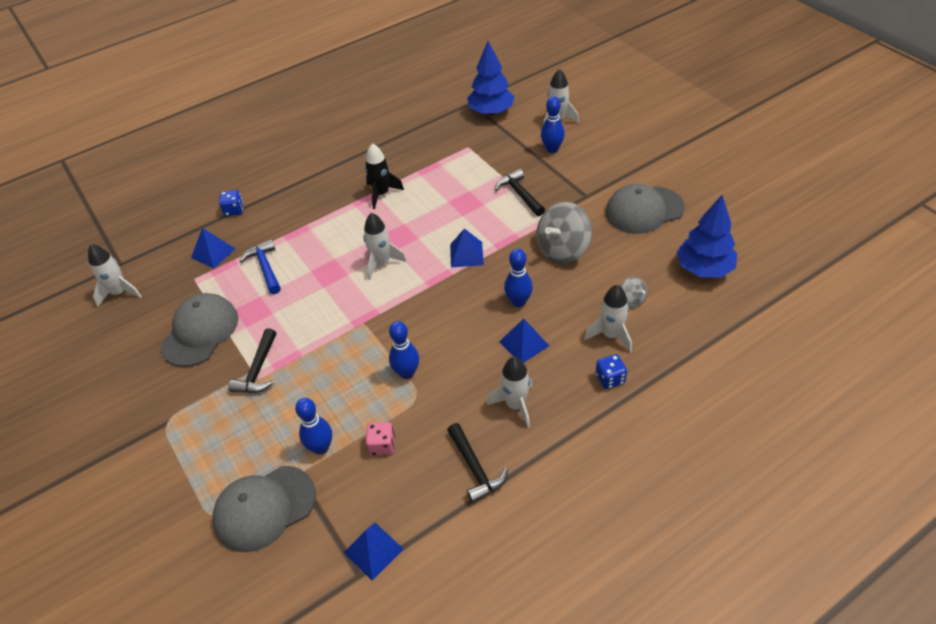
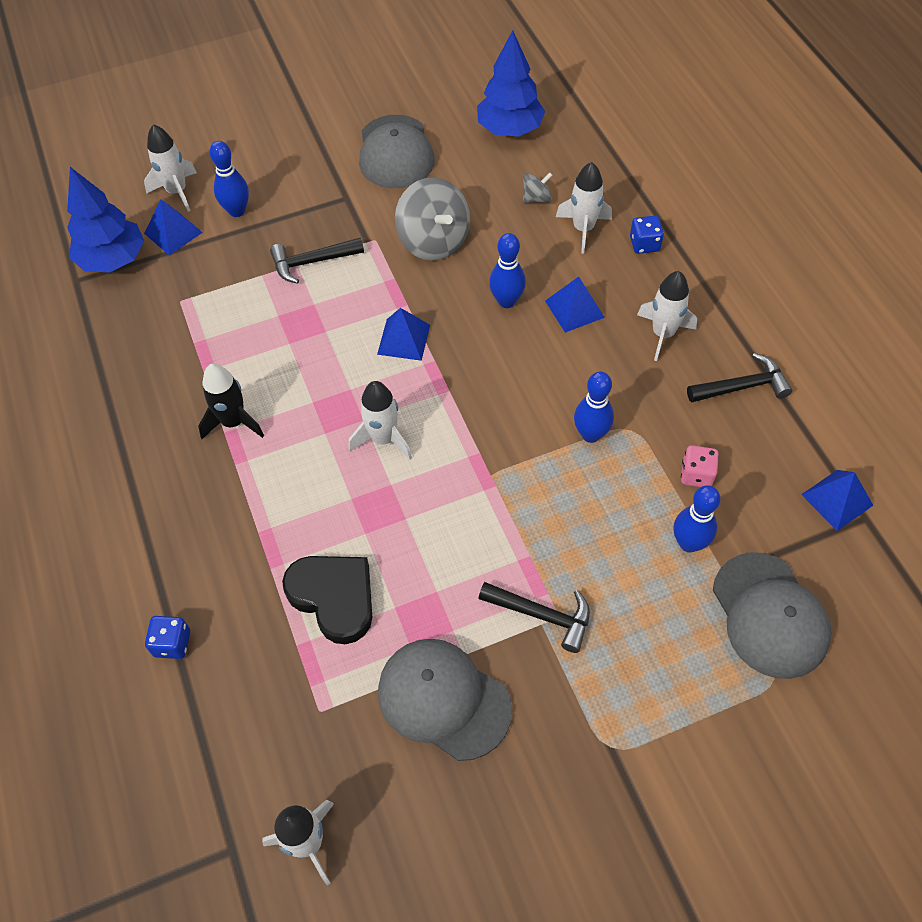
camera: 80 degrees left, 10 degrees up
(213, 253) = (268, 679): blue pyramid -> blue pyramid (173, 232)
(265, 267) = (334, 598): blue hammer -> black heart

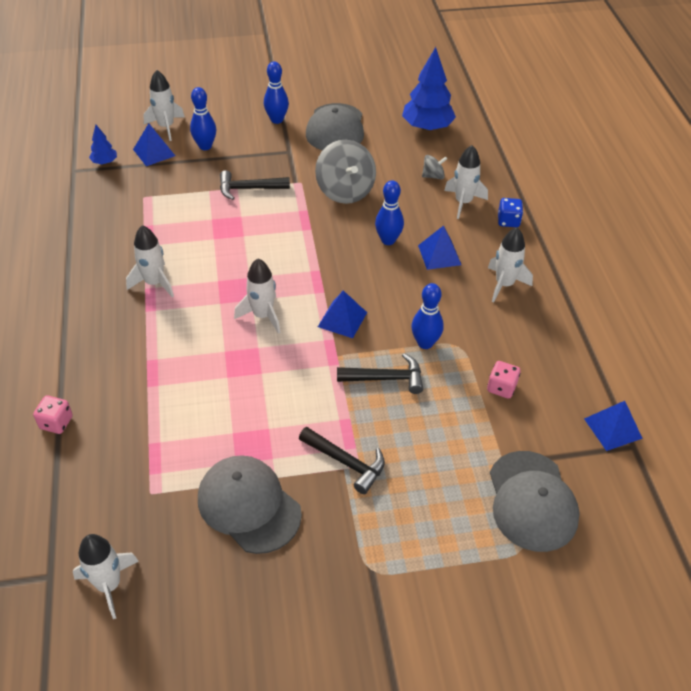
camera: 10 degrees right, 10 degrees down
(113, 260) = (104, 162): blue tree -> blue tree, size x0.49
(172, 643) = (56, 422): blue dice -> pink dice
(233, 422) = (154, 283): black rocket -> white rocket
(334, 598) = (188, 416): black heart -> none
(403, 339) = (300, 251): blue pyramid -> blue pyramid (342, 319)
(689, 543) = (480, 435): blue bowling pin -> blue bowling pin (277, 120)
(742, 386) = (558, 333): black hammer -> black hammer (386, 378)

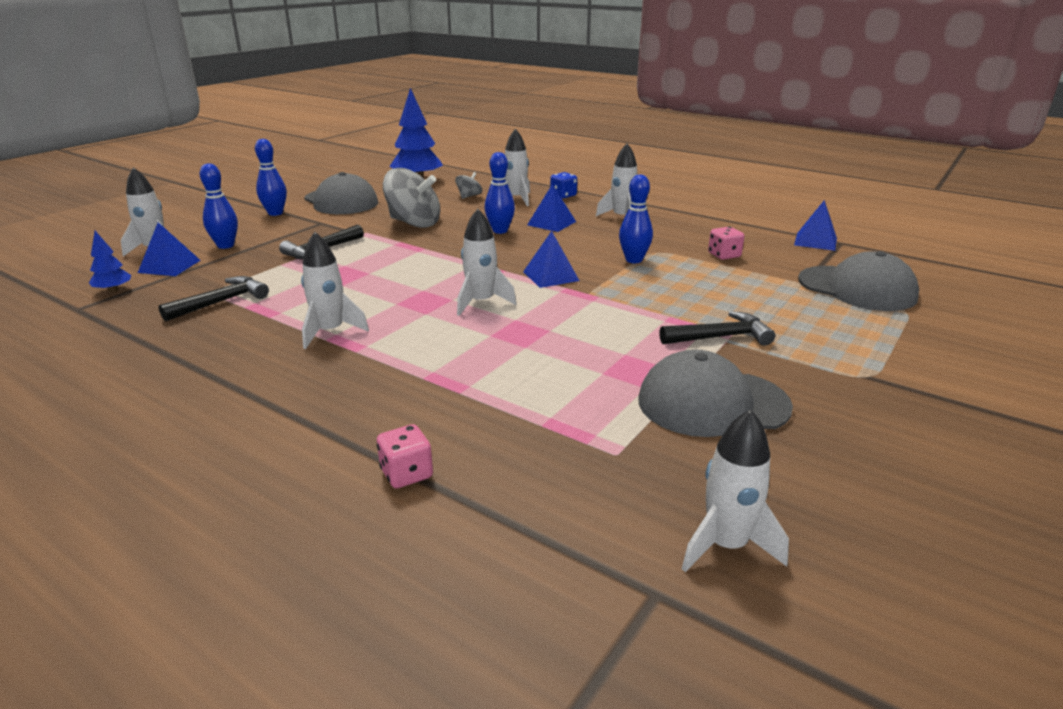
camera: 45 degrees left, 20 degrees down
(386, 378) = (647, 286): black hammer -> black hammer (222, 302)

